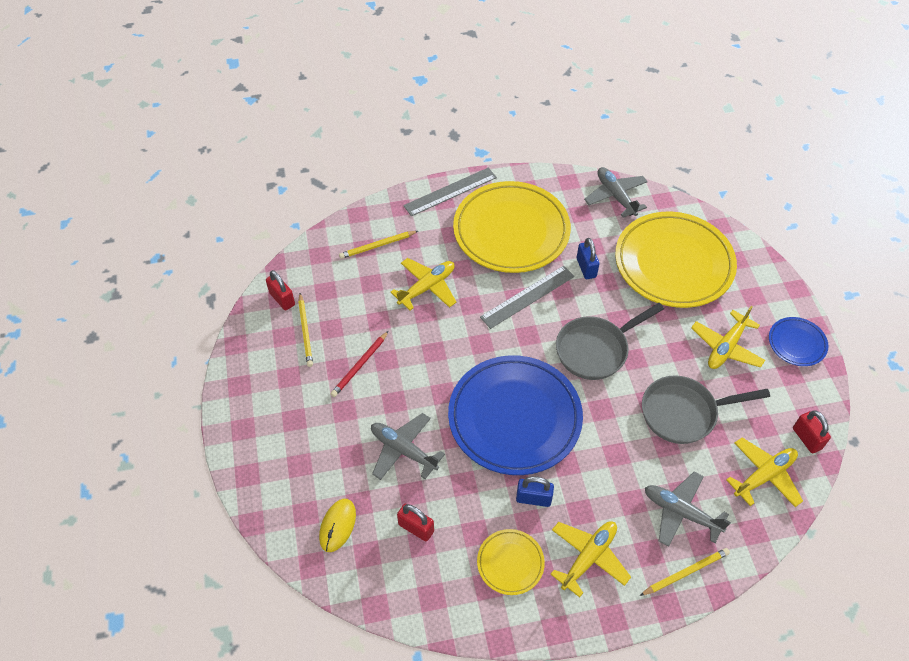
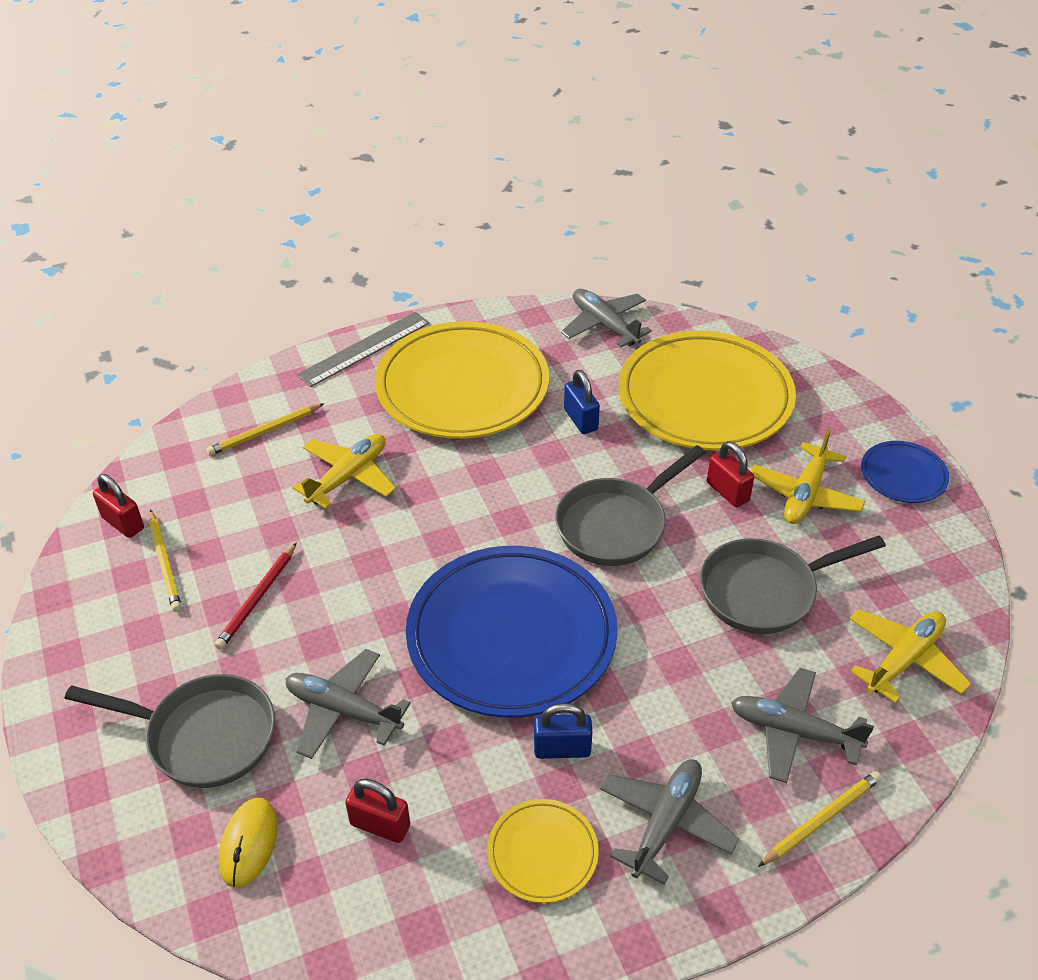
camera: 10 degrees left, 10 degrees down
(318, 452) = (204, 736): none -> grey pan
(528, 297) = (502, 468): grey ruler -> none
(588, 557) = (666, 823): yellow plane -> grey plane
(806, 438) = (951, 598): red padlock -> red padlock (727, 492)

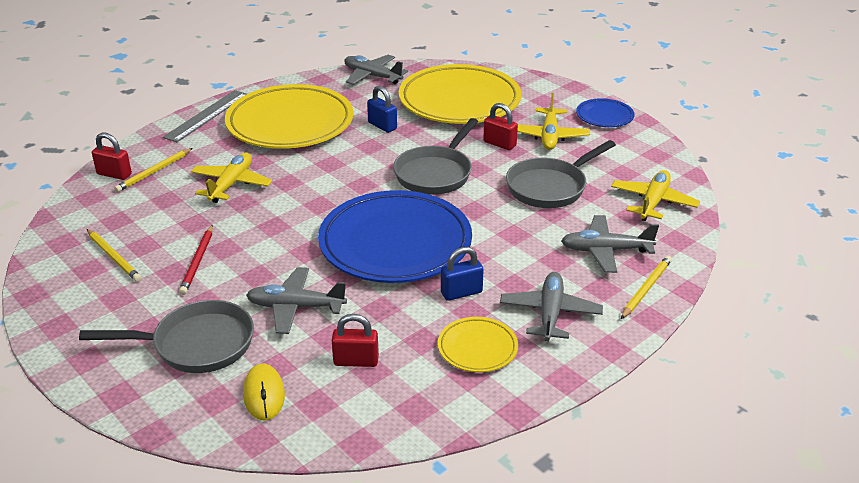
camera: 20 degrees left, 10 degrees down
(123, 523) = (67, 242): red padlock -> red padlock (114, 174)

